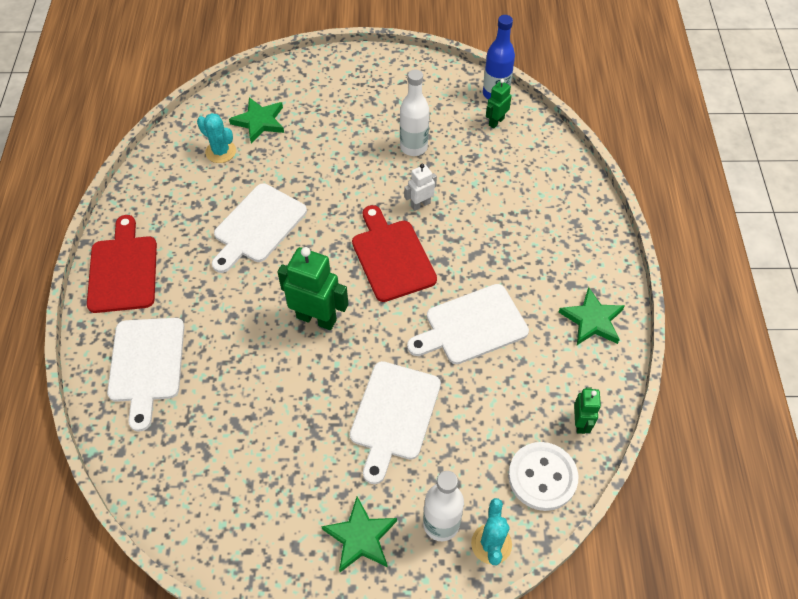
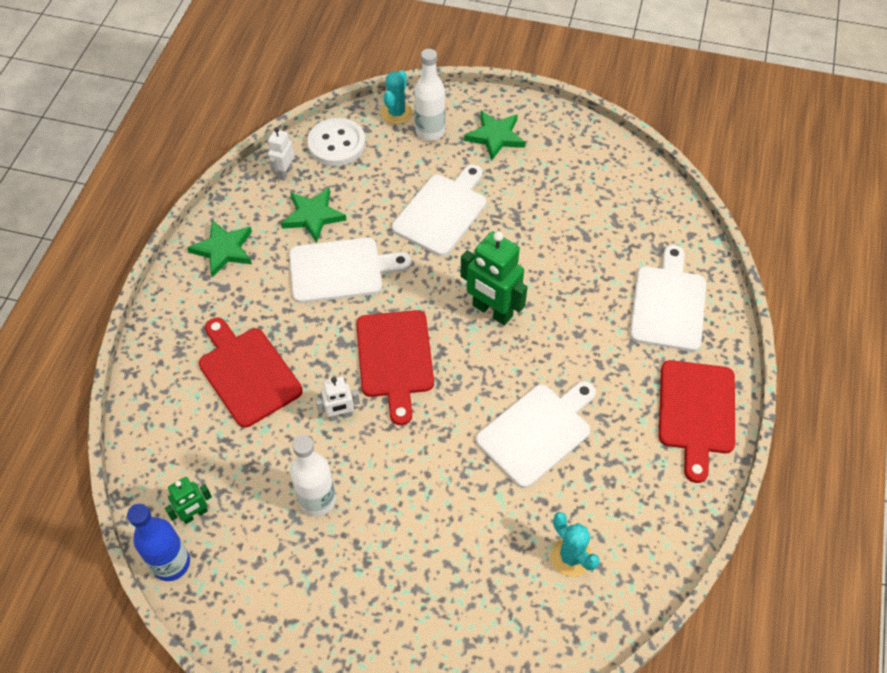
camera: 165 degrees left, 0 degrees up
(259, 122) = (511, 597): green star -> green star (313, 216)
(509, 218) = (247, 373): none -> red cutting board
(580, 423) = (284, 172): green robot -> white robot

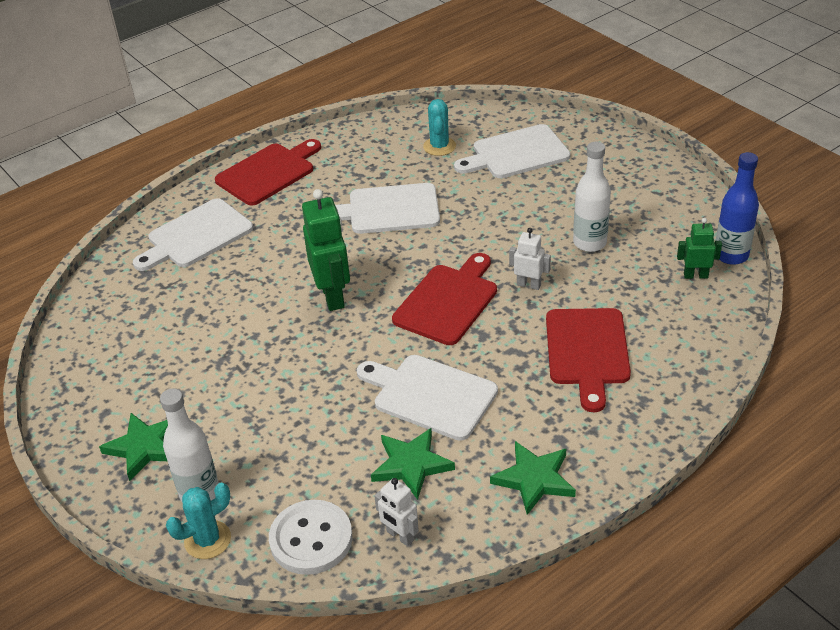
camera: 140 degrees left, 15 degrees down
(284, 172) = (400, 536): white robot -> white robot turned 75 degrees clockwise
(442, 212) = (282, 399): white cutting board -> white cutting board (516, 153)

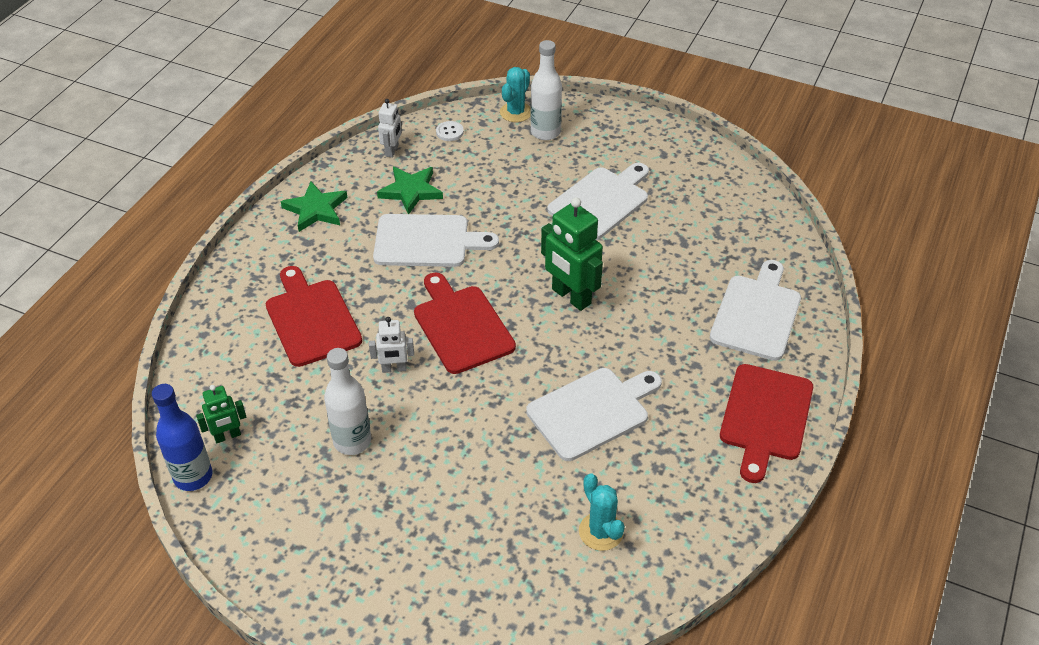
camera: 150 degrees right, 5 degrees up
(144, 447) = (610, 144): green star -> none
(311, 539) = (449, 132): white button -> white button, size x0.48
(400, 536) = (392, 151): white robot -> white robot turned 90 degrees clockwise
(448, 301) = (461, 326): red cutting board -> red cutting board turned 150 degrees clockwise
(516, 153) = (498, 554): white cutting board -> white cutting board (601, 201)

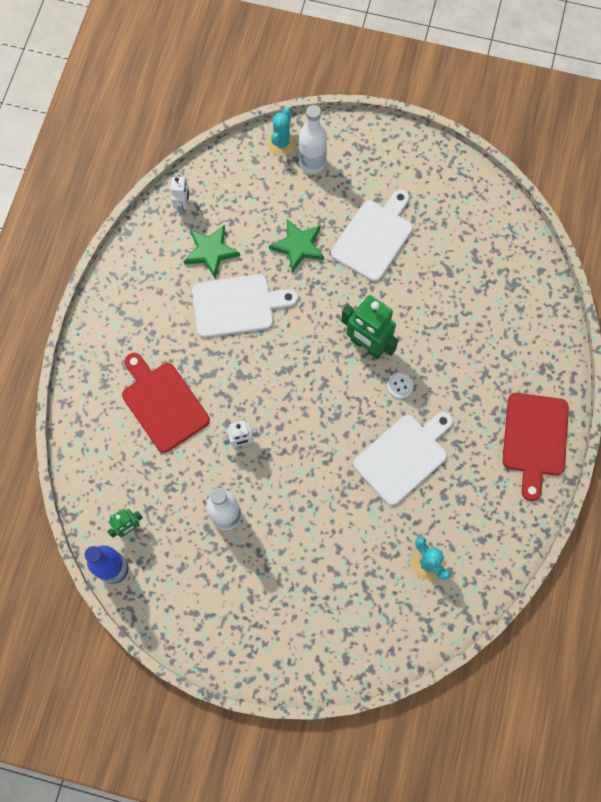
camera: 10 degrees left, 25 degrees up
(316, 209) = (135, 285): green star -> green star (298, 246)
(449, 132) = (228, 176): white button -> white button (400, 386)
(461, 326) = (285, 390): red cutting board -> none
(757, 314) = (517, 339): white cutting board -> none

